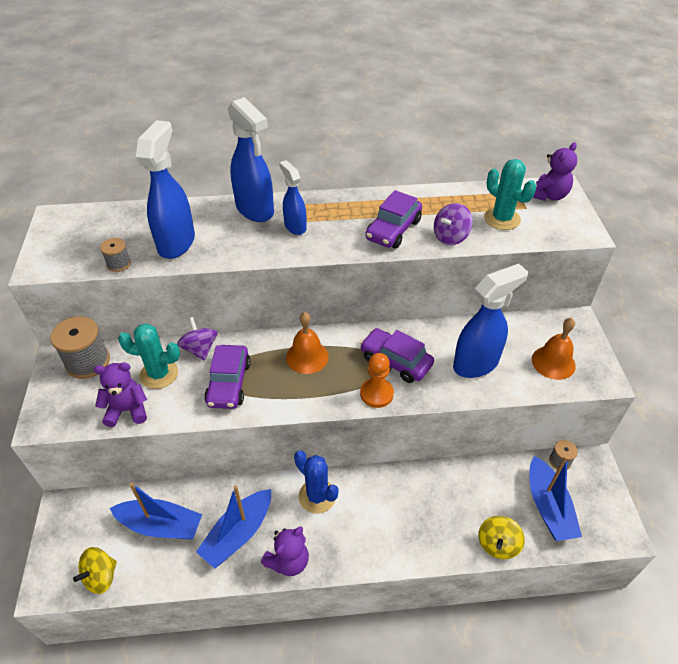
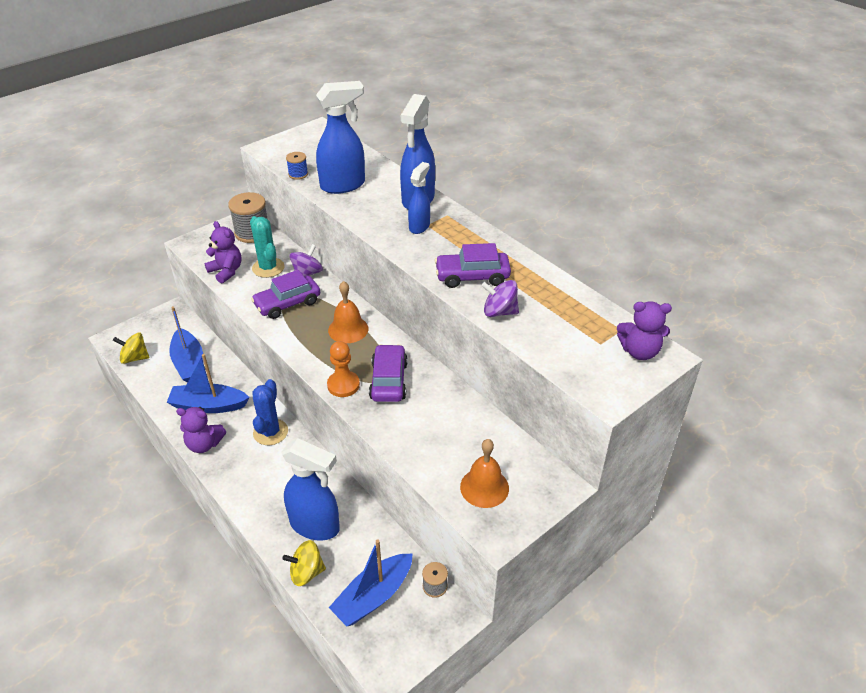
camera: 55 degrees right, 5 degrees down
(119, 264) = (298, 174): grey spool -> blue spool
(476, 363) = (432, 433): blue spray bottle -> blue spray bottle (315, 526)
(502, 219) = (563, 333): turquoise cactus -> none

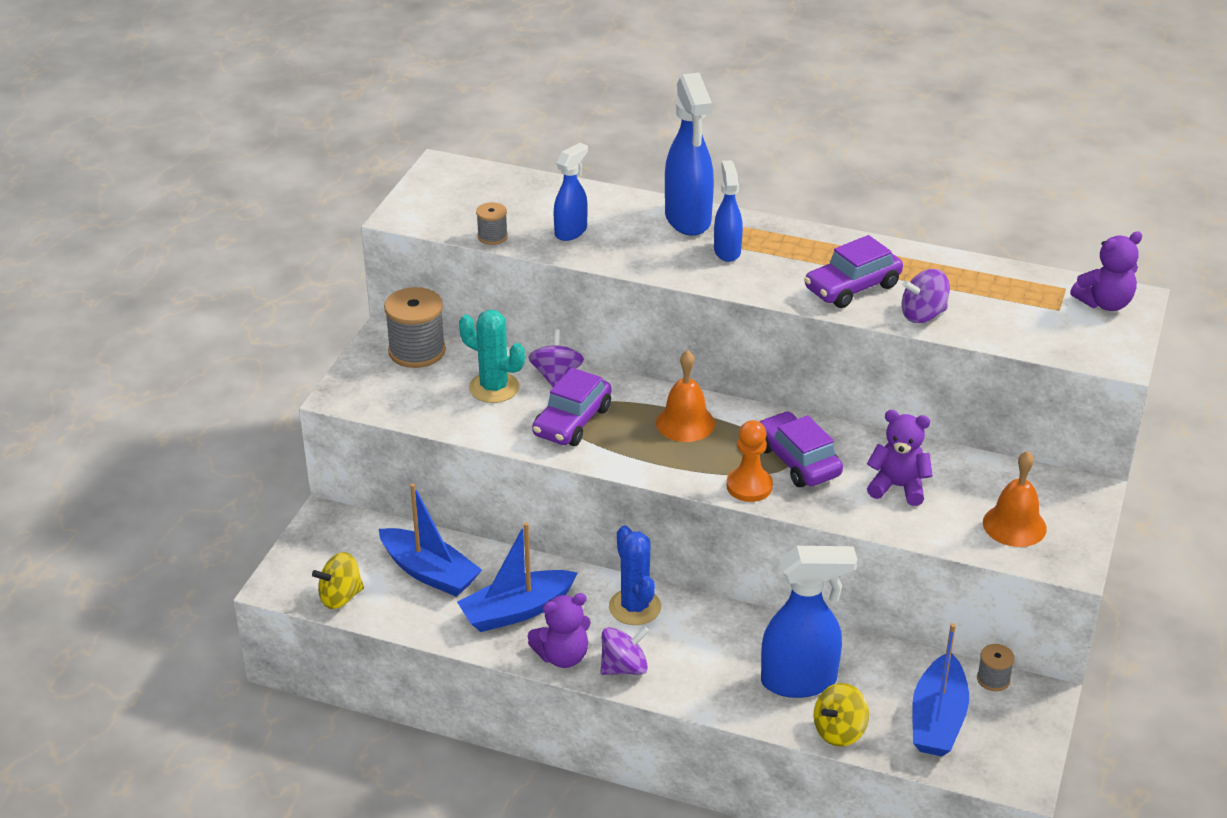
camera: 30 degrees left, 5 degrees down
(226, 271) = (440, 413): purple teddy bear -> purple teddy bear (898, 487)
(228, 467) = (624, 667): none -> purple spinning top
(298, 174) = (492, 236): blue spool -> grey spool
(343, 185) = (571, 231): blue spray bottle -> blue spray bottle, size x0.58

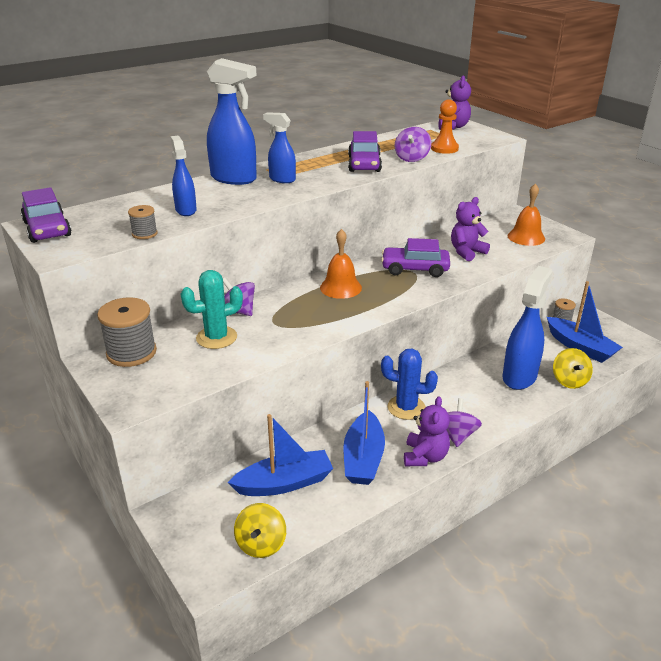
camera: 55 degrees left, 5 degrees down
(572, 421) = (290, 323): purple car -> purple car (47, 229)
(749, 486) = (421, 290): orange pawn -> orange pawn (444, 148)

